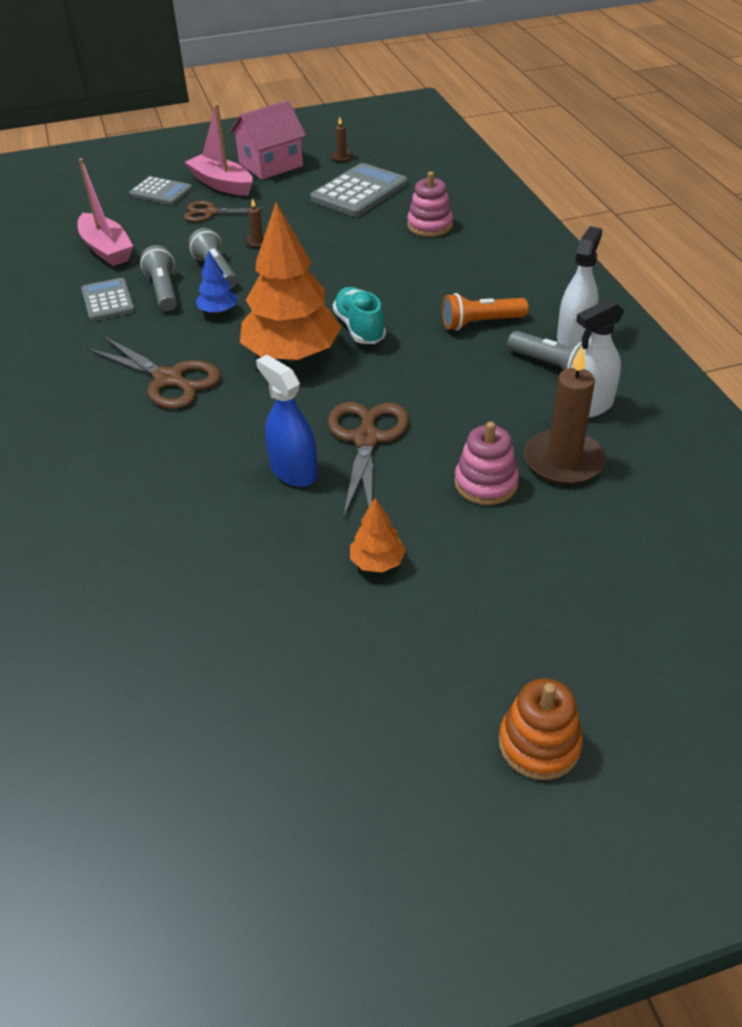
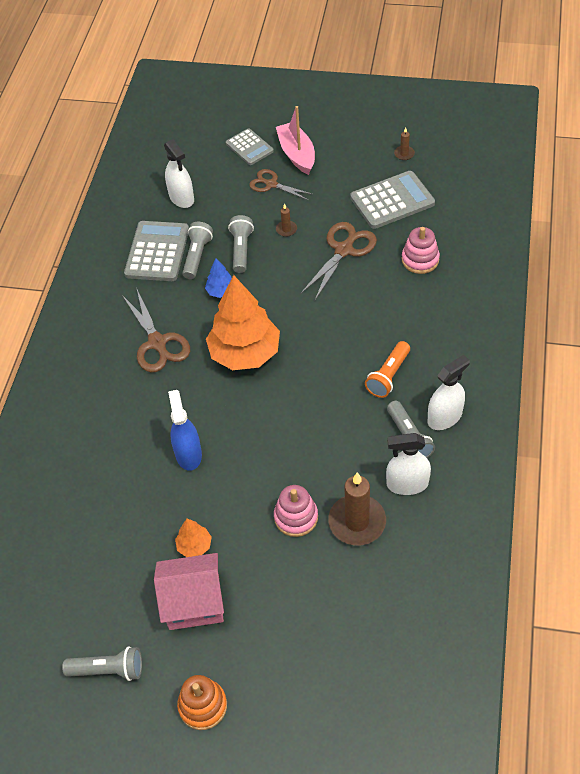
camera: 30 degrees right, 10 degrees up
(106, 249) = (181, 198): pink boat -> white spray bottle
(108, 300) = (157, 252): grey calculator -> grey calculator, size x1.60
(270, 165) = (345, 143): pink house -> pink house (194, 602)
(359, 328) = (303, 346): turquoise shoe -> none
(363, 763) = (108, 670): none -> grey flashlight
(366, 439) = (246, 448): brown scissors -> brown scissors (343, 250)
(480, 323) = (388, 376): orange flashlight -> orange flashlight turned 75 degrees counterclockwise

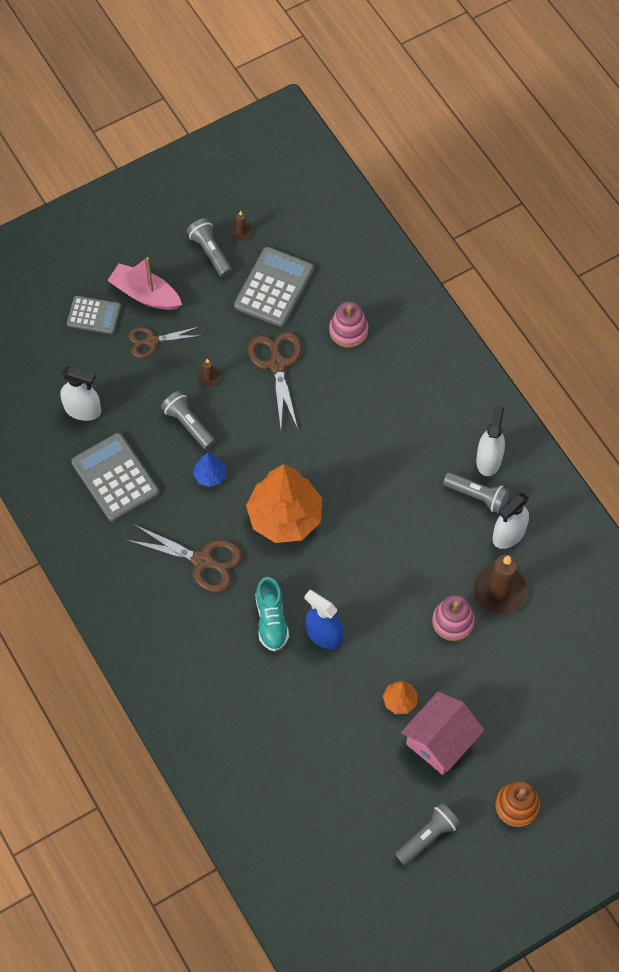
camera: 45 degrees left, 10 degrees up
(162, 416) = (271, 620): none -> turquoise shoe
(197, 256) = (155, 457): grey flashlight -> grey flashlight (210, 252)
(388, 376) = (416, 455): orange flashlight -> none

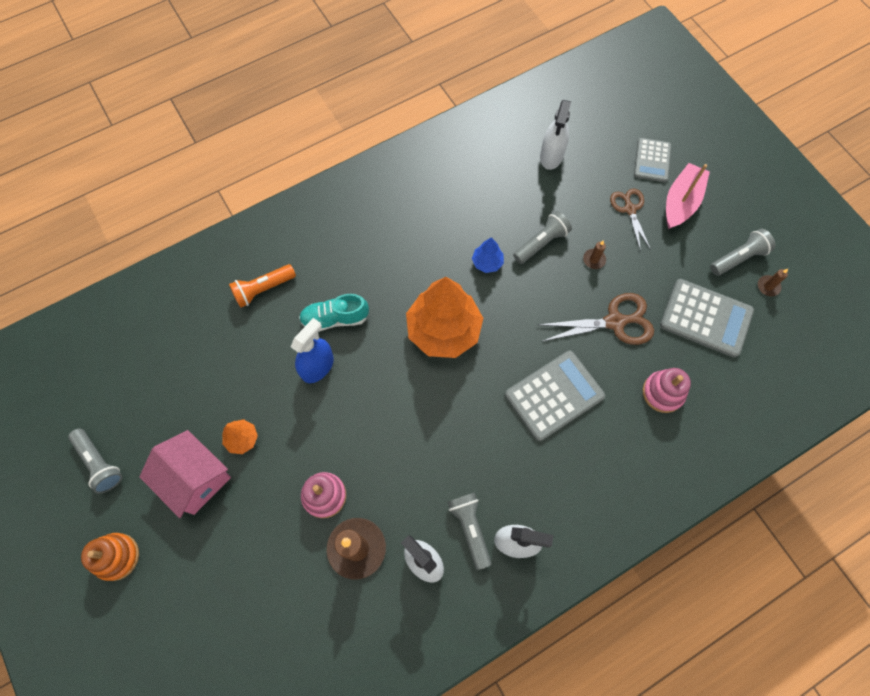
camera: 90 degrees right, 5 degrees up
(115, 478) = (483, 184): grey calculator -> grey calculator (554, 395)
(202, 561) = (398, 258): brown scissors -> none
(237, 695) = (263, 289): none -> orange flashlight
(477, 496) = (470, 528): grey flashlight -> grey flashlight turned 135 degrees clockwise

